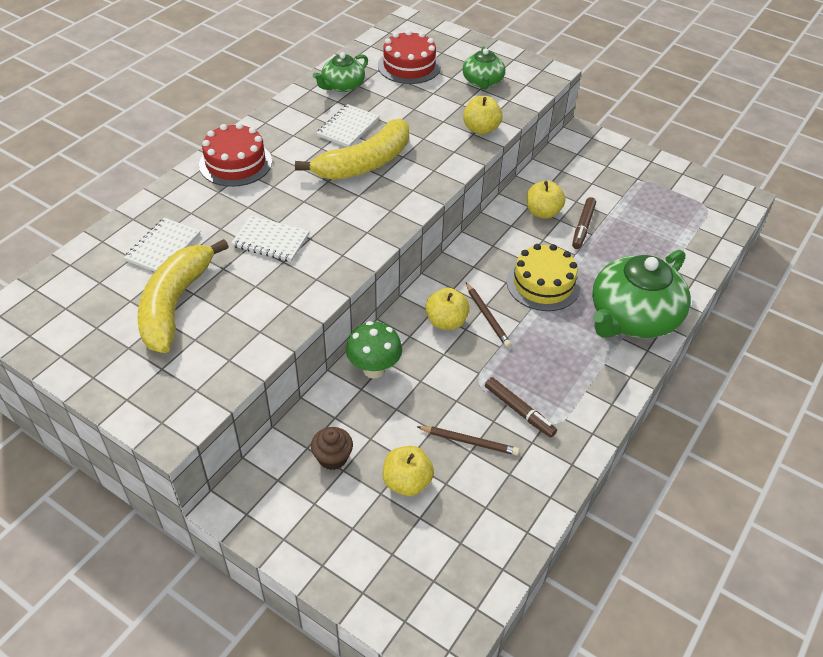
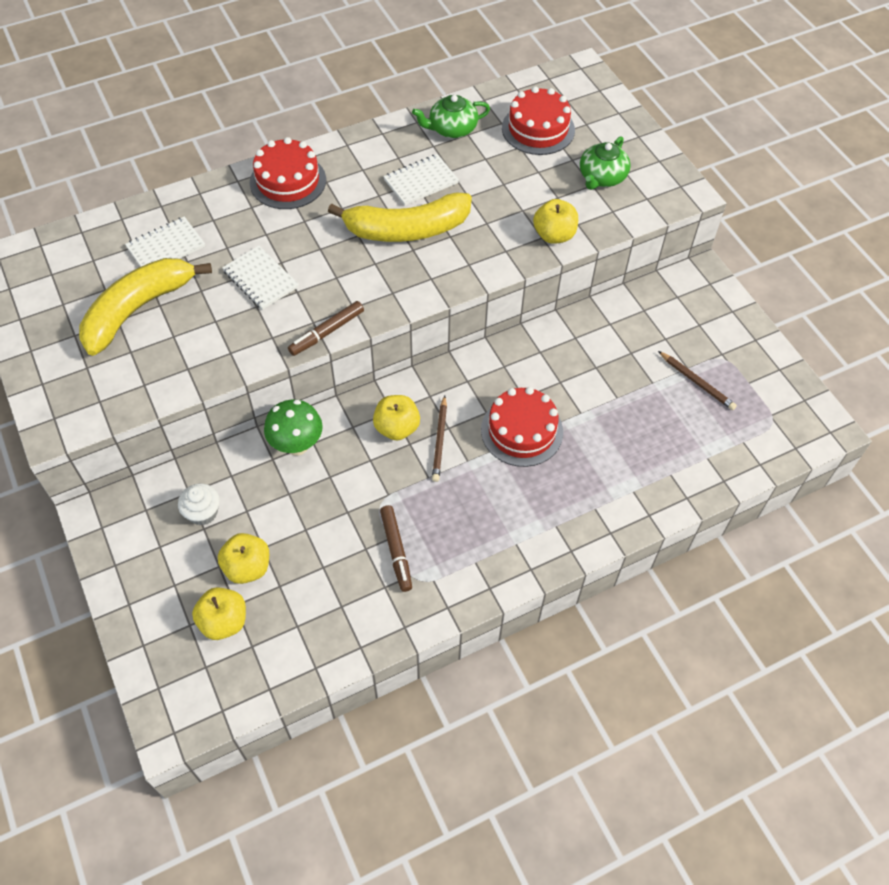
camera: 30 degrees right, 10 degrees up
(332, 457) = (203, 512): brown cupcake -> white cupcake
(469, 442) = (329, 557): brown pencil -> brown pencil (697, 382)
(543, 212) = (584, 351): yellow apple -> yellow apple (224, 622)
(543, 284) = (522, 431): yellow cake -> red cake
(583, 227) = (614, 386): brown marker -> brown marker (327, 332)
(633, 317) = (585, 509): green teapot -> none

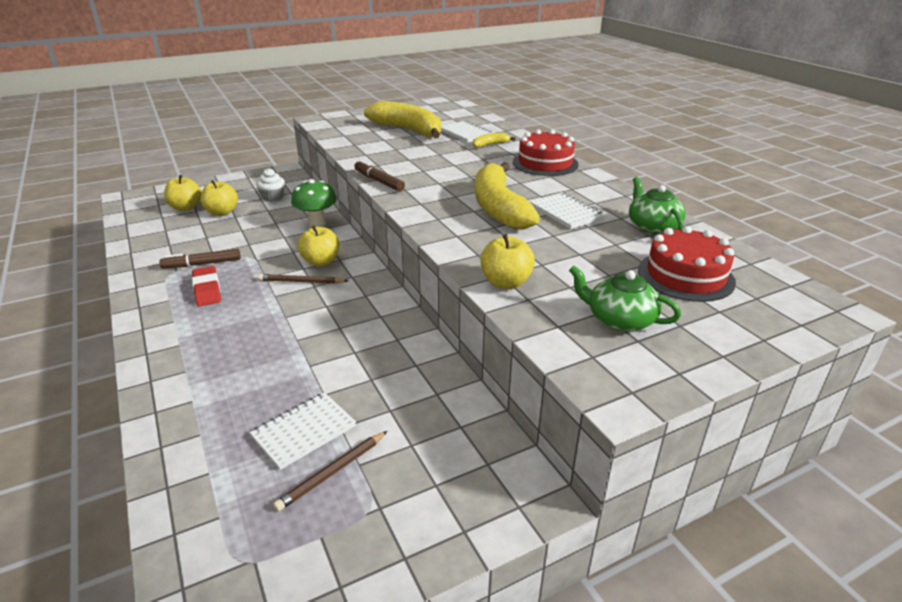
camera: 90 degrees right, 25 degrees down
(216, 225) = (490, 145): none -> yellow banana
(261, 279) = (435, 159): white notebook -> white notebook (304, 432)
(455, 528) = (207, 289): none -> red eraser
(522, 431) = (298, 326): red cake -> none

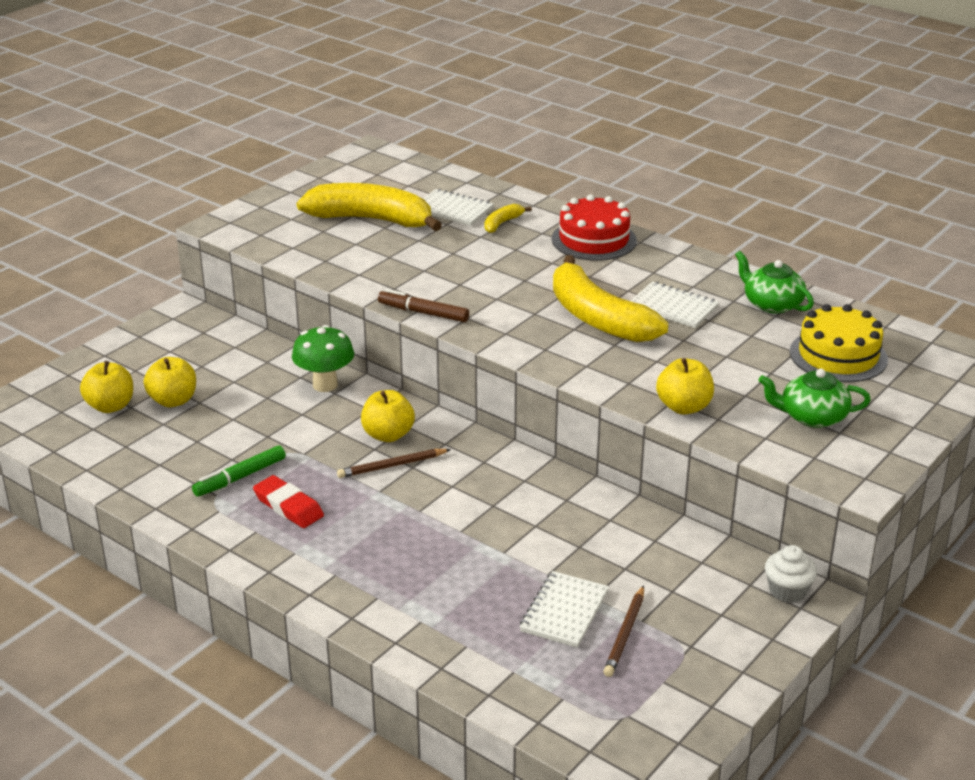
camera: 25 degrees left, 0 degrees up
(202, 264) = (240, 477): brown marker -> green marker
(273, 197) = (217, 360): white cupcake -> white cupcake (787, 591)
(685, 276) = (838, 355): red cake -> yellow cake

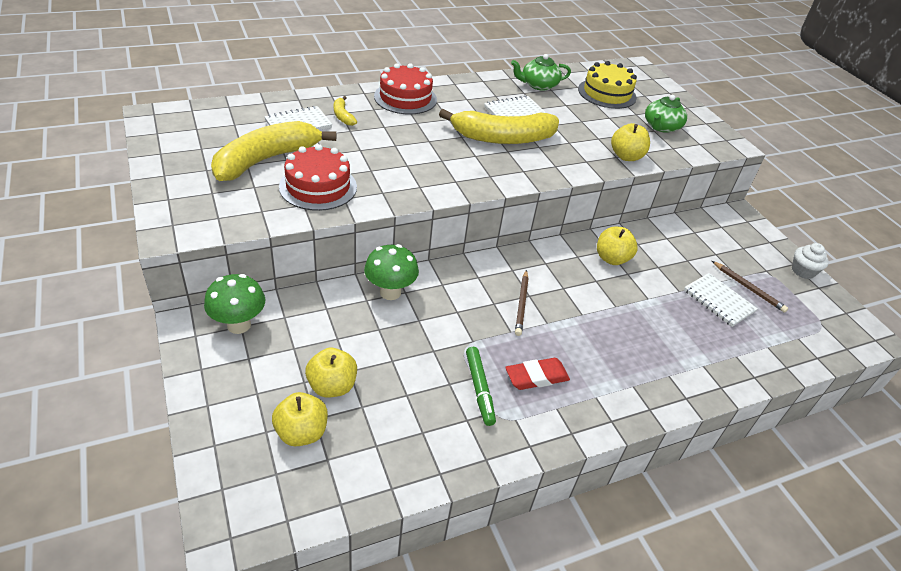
camera: 65 degrees left, 10 degrees up
(203, 330) = (239, 325): none -> green mushroom
(361, 256) = (318, 187): none -> red cake
(388, 435) = (482, 290): yellow apple -> yellow apple (612, 258)
(423, 313) = (431, 195): brown marker -> none
(787, 591) = (732, 218): white cupcake -> white cupcake (803, 271)

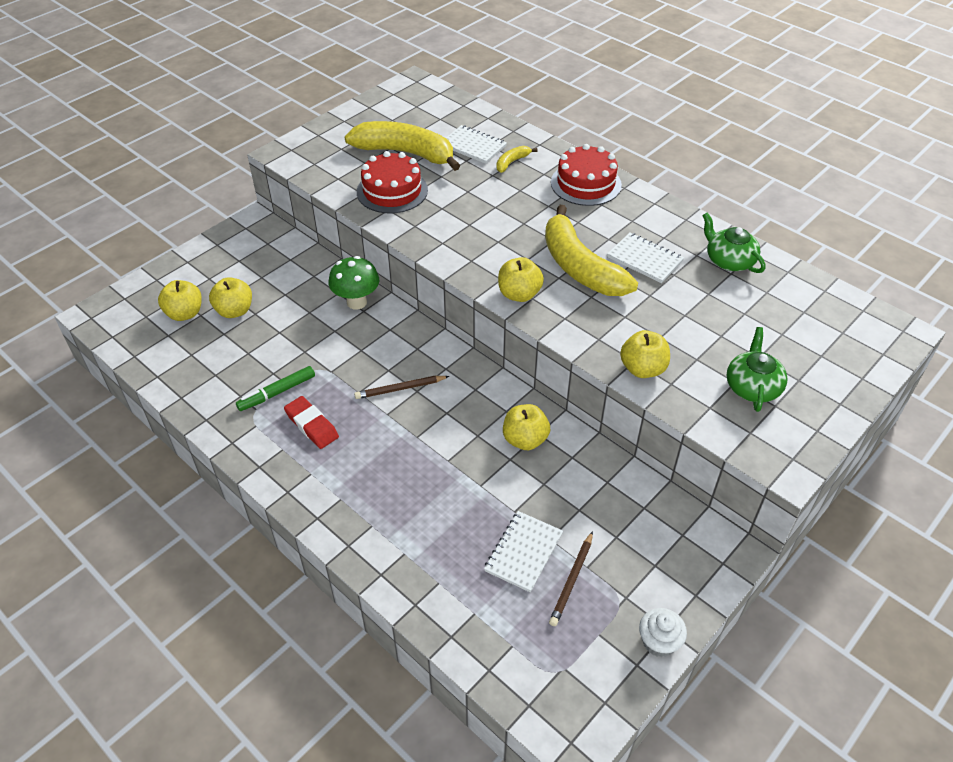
camera: 70 degrees right, 5 degrees up
(239, 325) = (268, 242): green mushroom -> none
(515, 174) = (519, 294): none -> yellow apple
(607, 93) = (781, 320): yellow cake -> none
(661, 127) = (752, 387): green teapot -> green teapot turned 90 degrees clockwise

